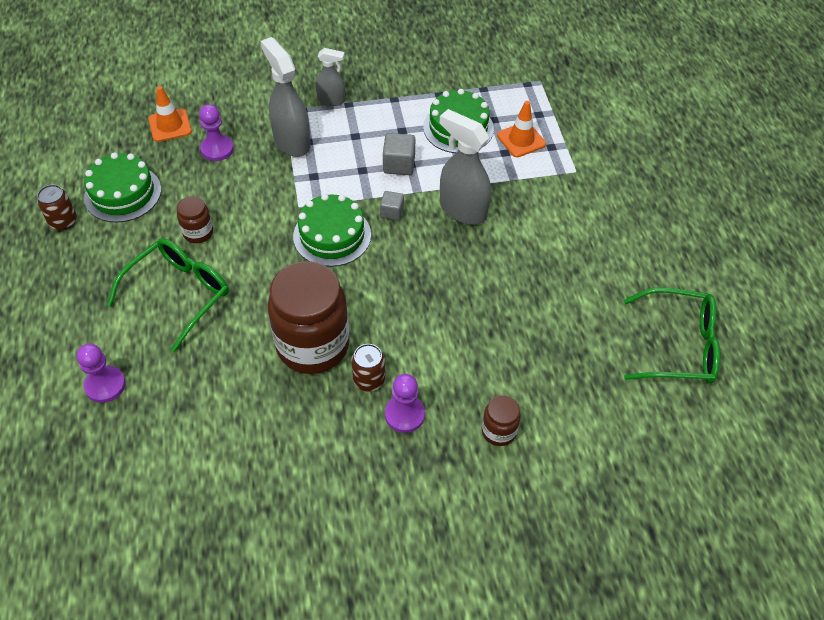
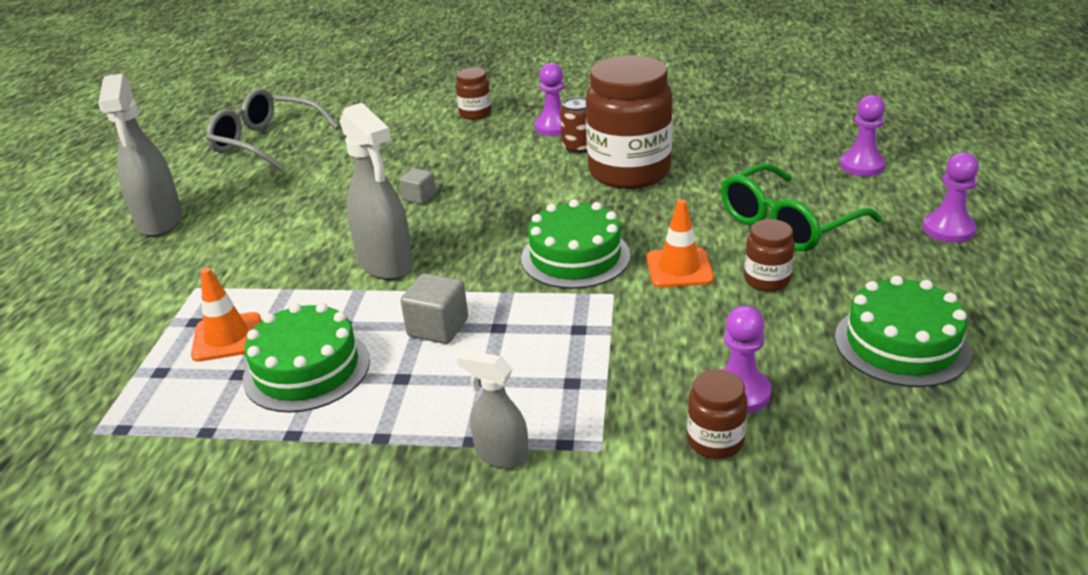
camera: 160 degrees left, 20 degrees down
(59, 304) = (948, 229): none -> purple pawn
(63, 221) = (990, 318): brown can -> none
(170, 125) = (838, 452): orange traffic cone -> orange traffic cone (679, 268)
(229, 122) = (715, 441): none -> brown jar
(291, 141) = (601, 387): grey spray bottle -> grey spray bottle (160, 221)
(392, 212) = (482, 272): grey cube -> grey cube (419, 197)
(679, 346) = (266, 142): green glasses -> grey glasses

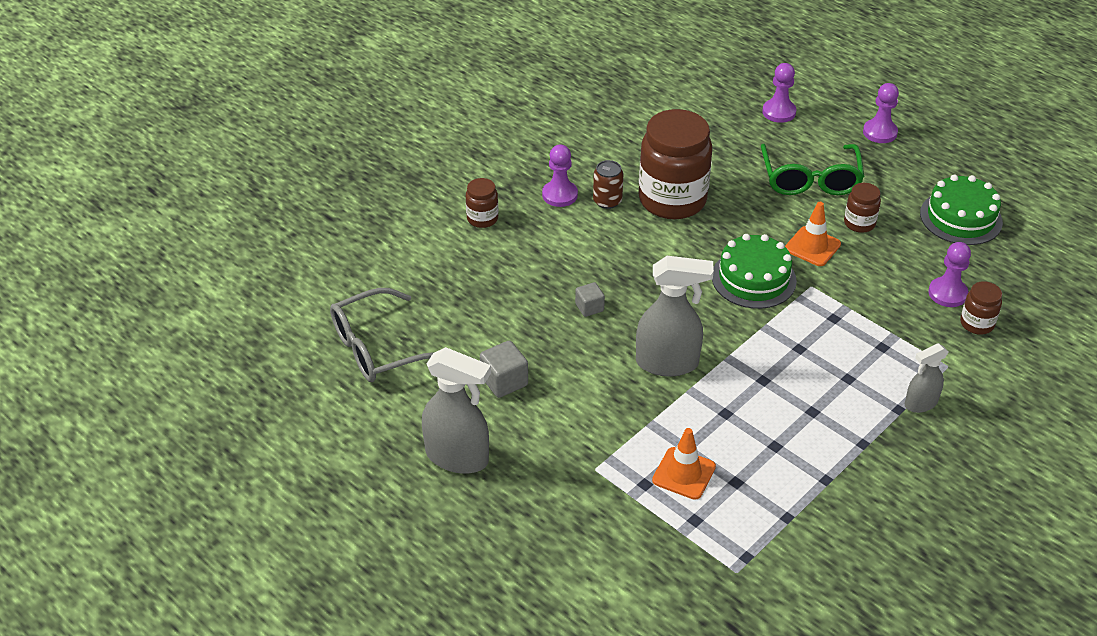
camera: 55 degrees left, 10 degrees up
(307, 369) = (761, 449): green cake -> none
(438, 328) = (773, 373): grey cube -> grey cube (504, 381)

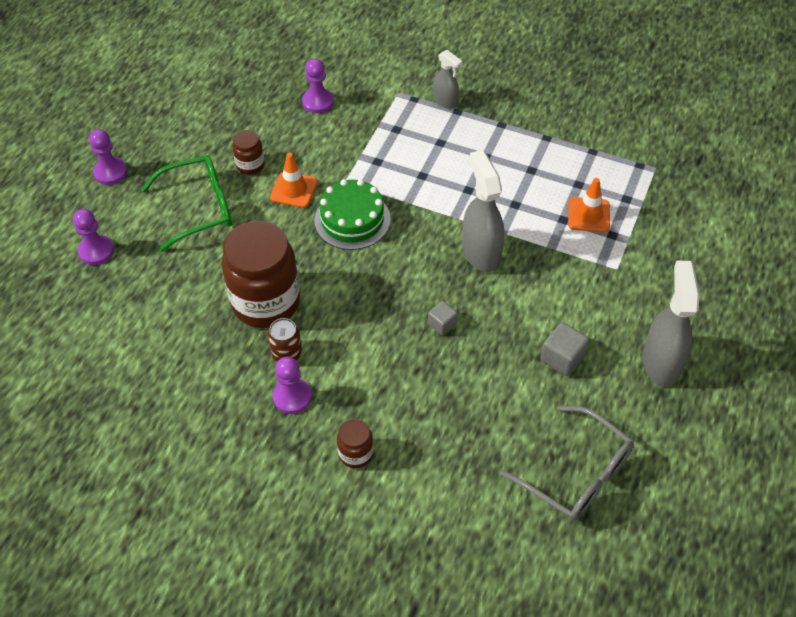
camera: 110 degrees left, 10 degrees up
(961, 218) = (219, 106): green cake -> none
(976, 324) = (345, 83): brown jar -> none

